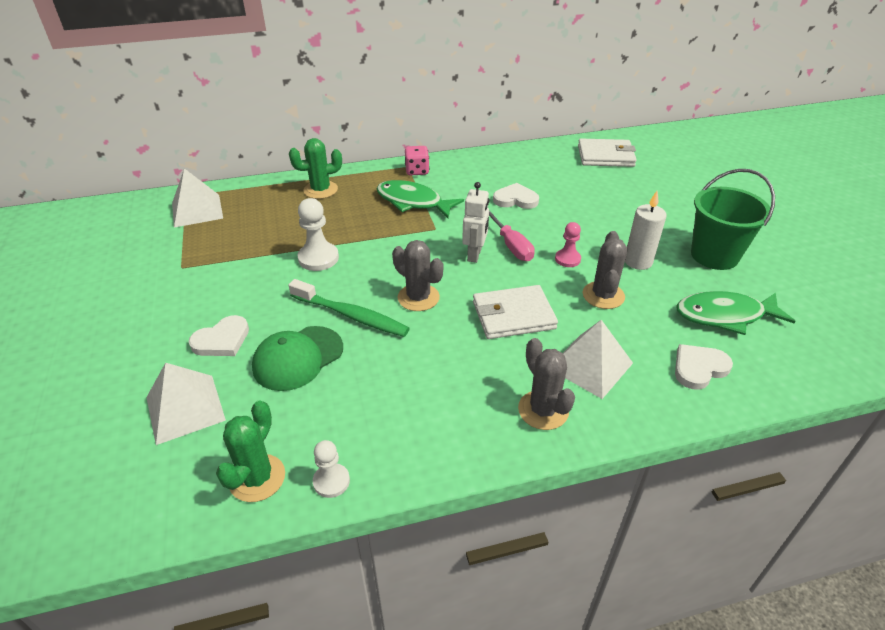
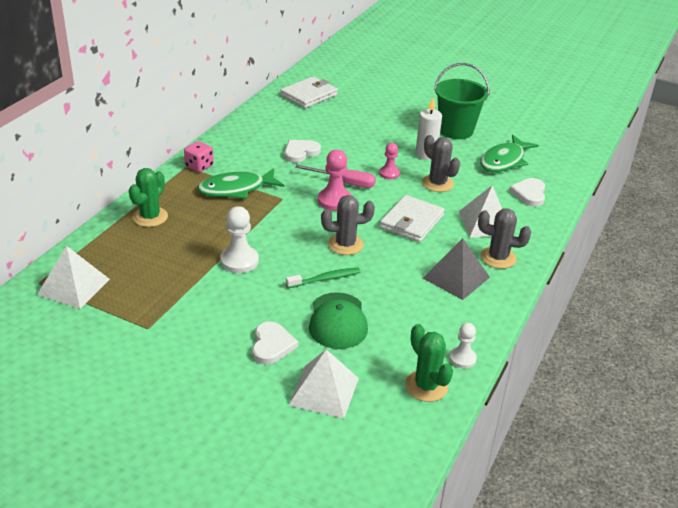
camera: 50 degrees left, 5 degrees down
(351, 315) = (325, 279): green toothbrush -> green toothbrush, size x0.66
(464, 397) = (456, 277): none -> grey pyramid
(474, 255) = (334, 201): white robot -> pink pawn

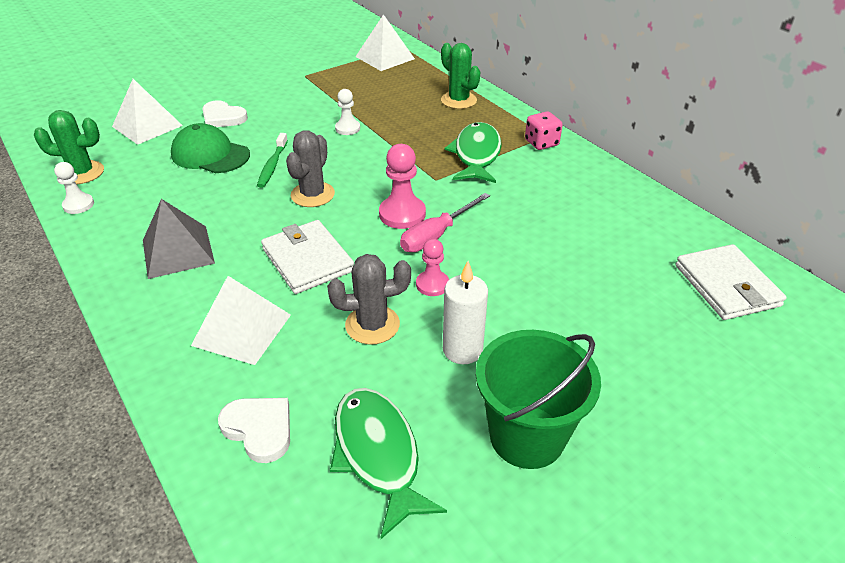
camera: 120 degrees right, 5 degrees up
(239, 261) = (347, 128): white pawn -> white pawn, size x0.63
(300, 152) = (536, 222): white heart -> none
(498, 258) = (168, 304): grey cactus -> none

